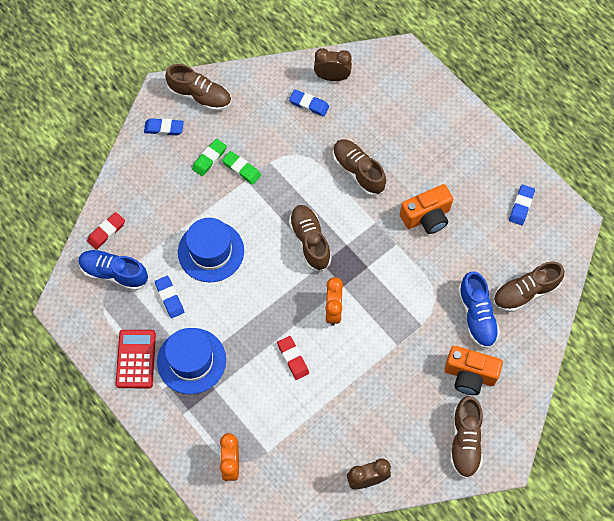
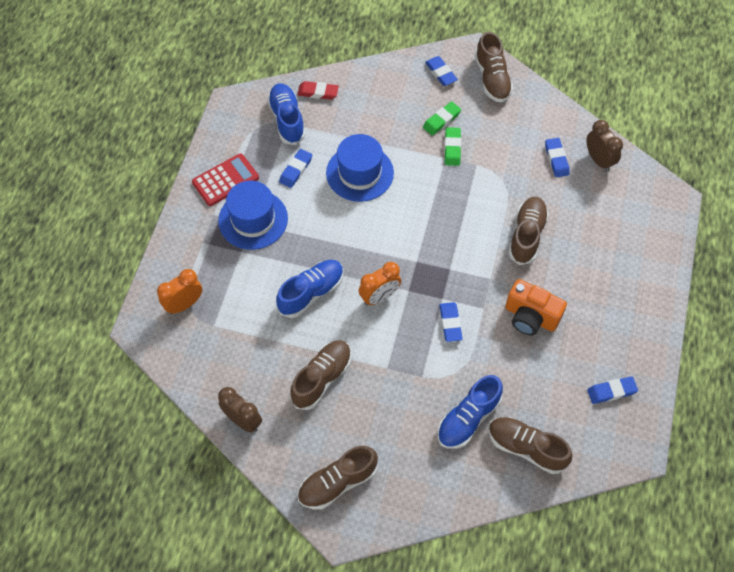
camera: 55 degrees right, 5 degrees down
(209, 159) = (441, 120): green eraser -> green eraser turned 45 degrees counterclockwise
(293, 358) = (311, 293): red eraser -> blue shoe
(310, 241) = (429, 239): brown shoe -> brown shoe (322, 378)
(392, 275) = (450, 323): none -> blue eraser
(469, 375) = (404, 448): orange camera -> none

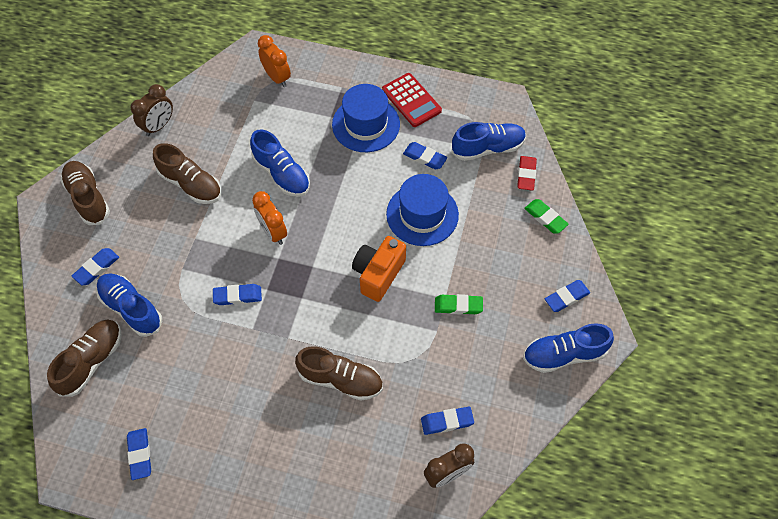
camera: 90 degrees right, 0 degrees up
(424, 460) = (96, 268): none -> blue eraser
(441, 120) = (497, 296): green eraser -> green eraser (545, 218)
(492, 79) = (564, 354): brown shoe -> blue shoe
(530, 317) = (237, 376): orange camera -> orange camera (378, 274)

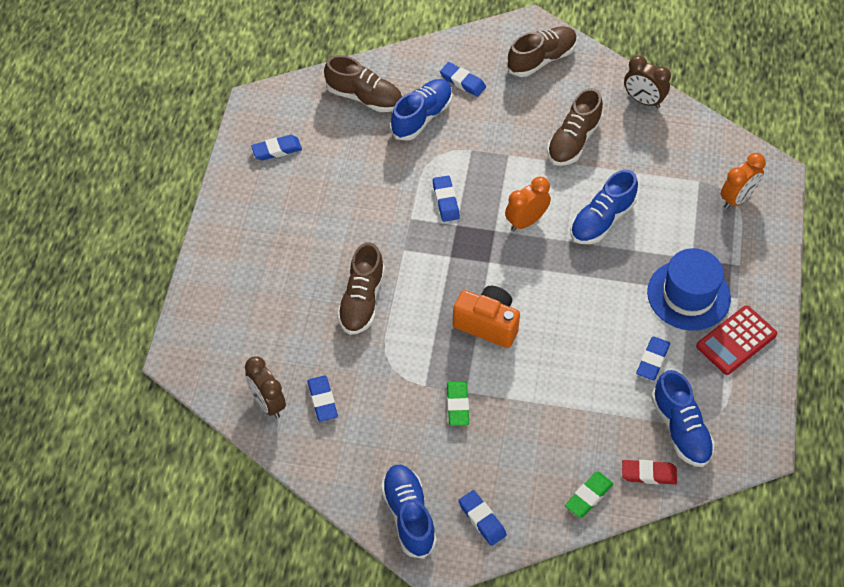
camera: 85 degrees right, 5 degrees down
(422, 214) = (571, 362): blue hat -> none

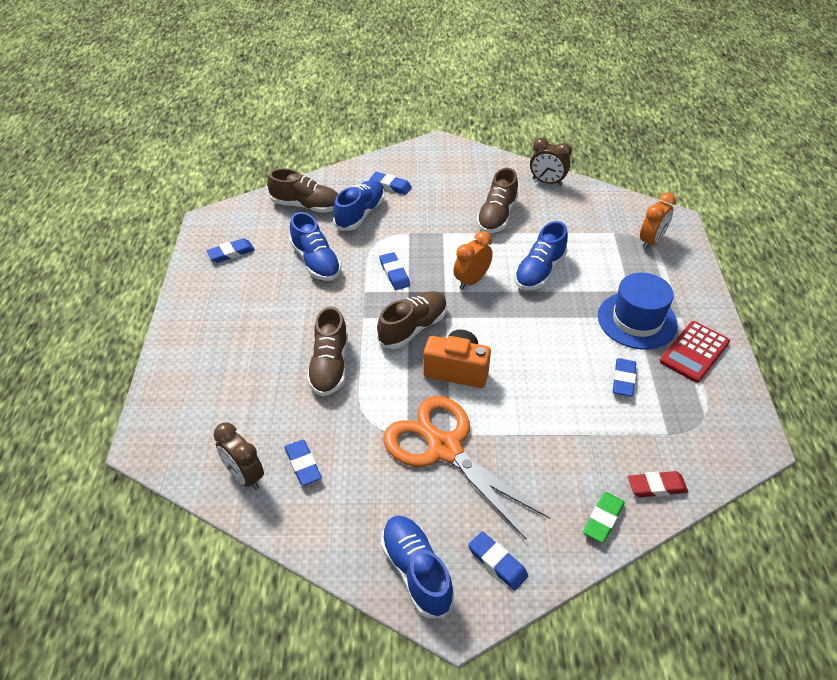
camera: 10 degrees left, 10 degrees down
(457, 405) = (444, 448): green eraser -> orange scissors
(541, 59) = (454, 164): brown shoe -> brown shoe (413, 328)
(680, 429) = (672, 438): blue shoe -> blue shoe (316, 262)

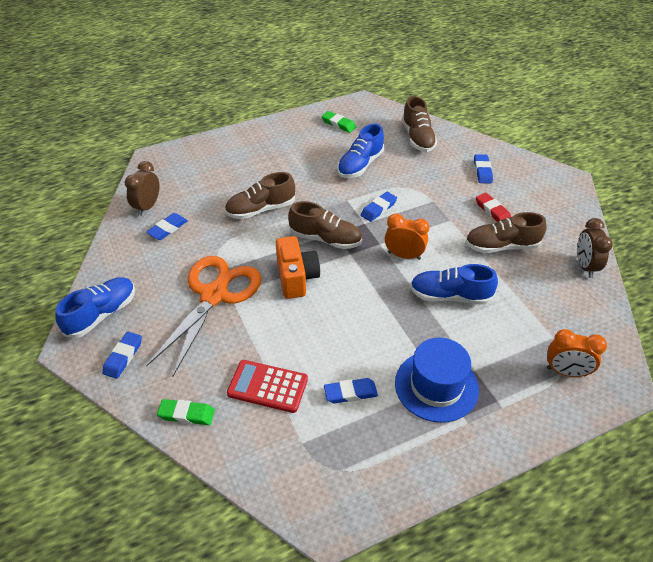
camera: 65 degrees right, 0 degrees up
(231, 253) = (338, 124): blue eraser -> green eraser
(360, 214) = (432, 167): blue shoe -> none
(656, 486) = (236, 446): red eraser -> red eraser (492, 211)
(694, 352) = (423, 444): red calculator -> red calculator (267, 386)

